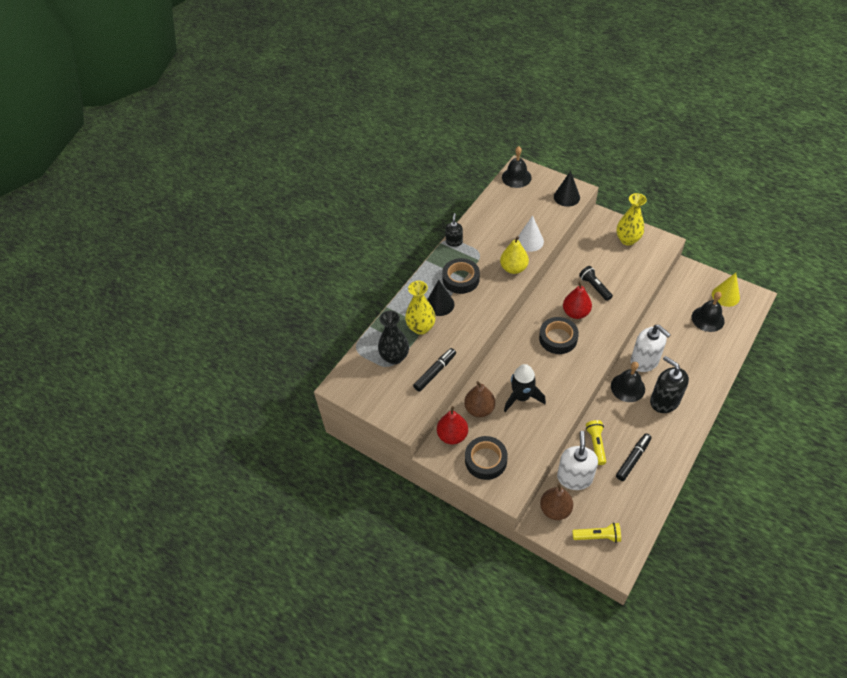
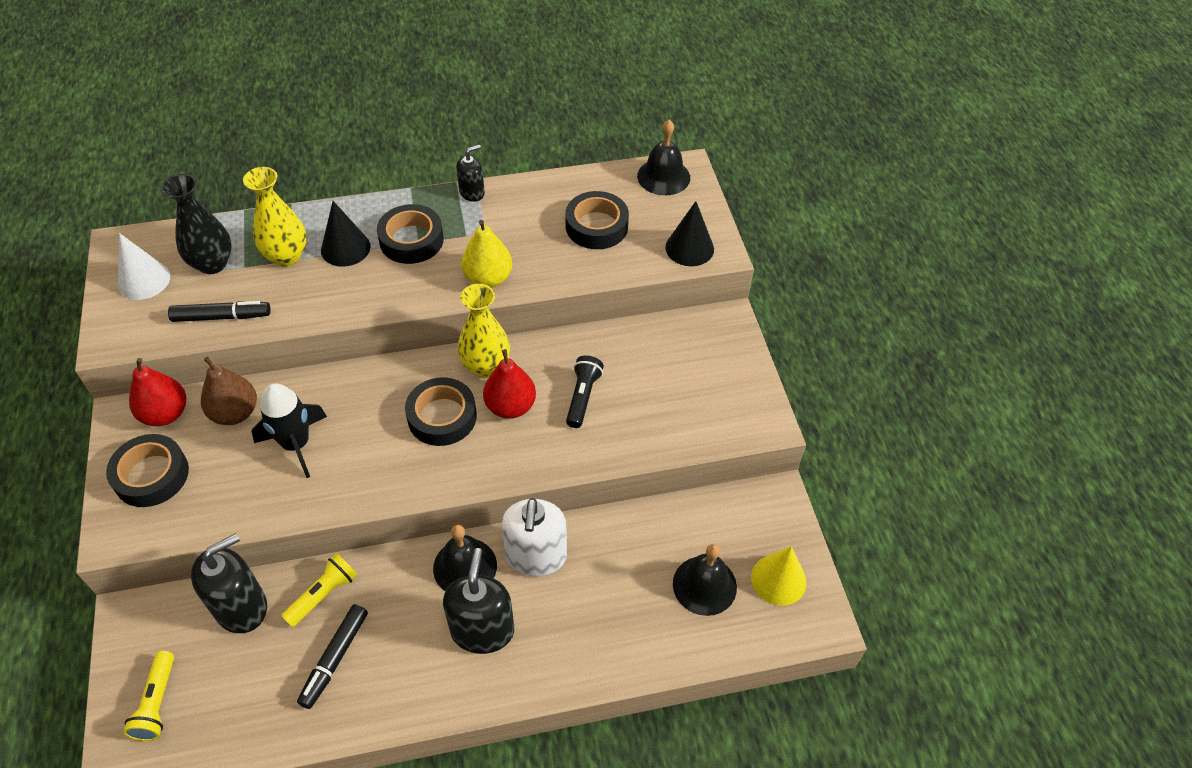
camera: 40 degrees right, 0 degrees up
(522, 216) = (596, 226): none -> black tape
(530, 241) = (558, 263): white cone -> white cone (144, 280)
(555, 509) = (166, 619): brown pear -> none
(574, 477) = (241, 607): white soap dispenser -> black soap dispenser
(597, 536) = (157, 703): yellow flashlight -> yellow flashlight turned 45 degrees clockwise
(627, 240) = (718, 376): yellow vase -> yellow vase (486, 366)
(633, 459) = (335, 658): black marker -> black marker turned 120 degrees clockwise

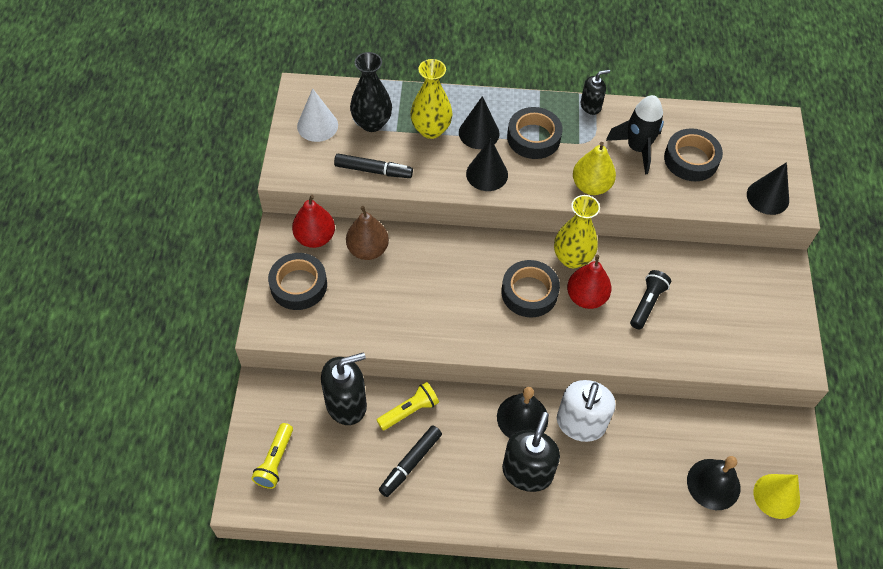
camera: 15 degrees right, 5 degrees up
(296, 444) = (411, 287): black rocket -> black rocket (637, 148)
(362, 291) = (487, 174): none -> black cone
(663, 176) = (758, 126): black bell -> none

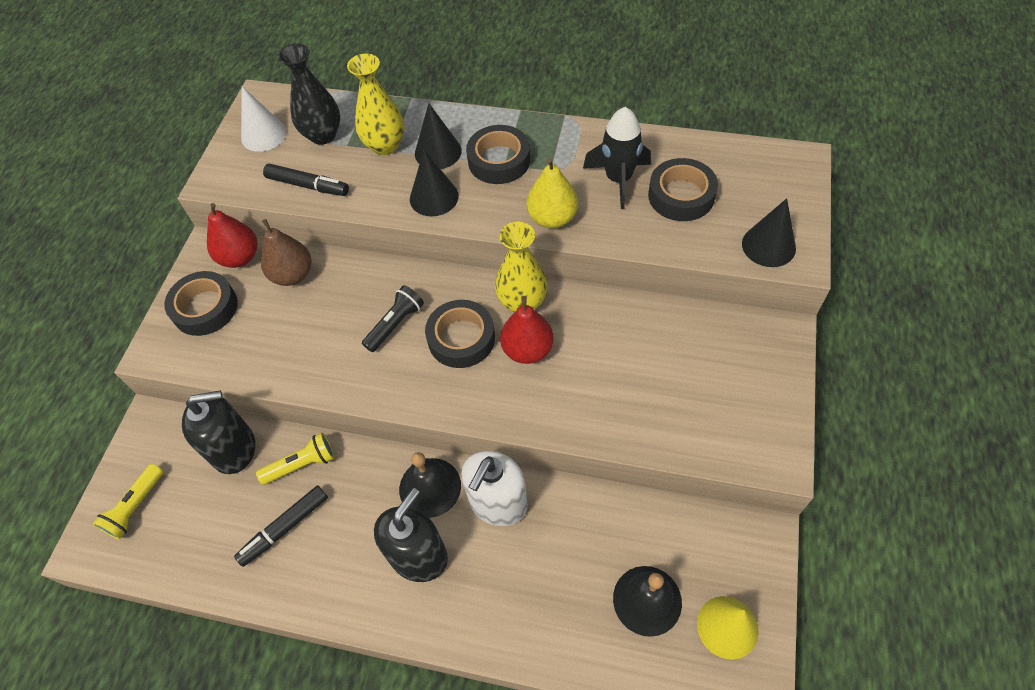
camera: 15 degrees right, 0 degrees up
(590, 106) = (575, 129): black soap dispenser -> none
(647, 303) = (600, 364): black flashlight -> black flashlight (395, 324)

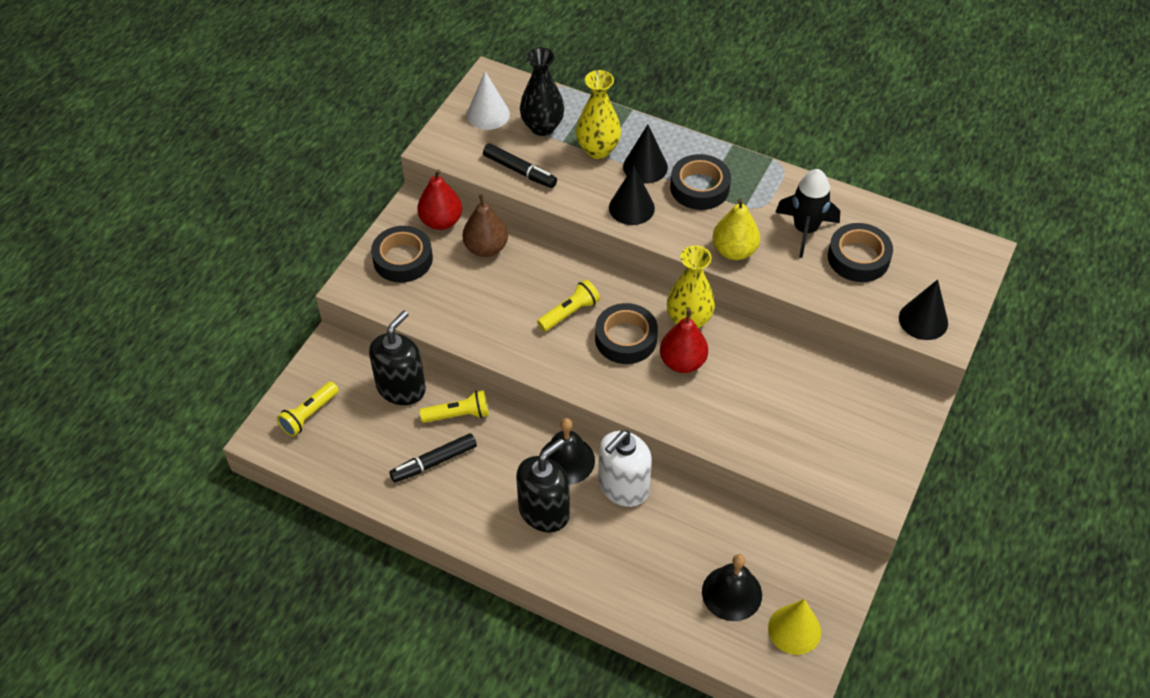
camera: 10 degrees right, 5 degrees down
(234, 448) = (401, 388): black soap dispenser -> black soap dispenser turned 60 degrees counterclockwise
(395, 324) = (569, 313): black flashlight -> yellow flashlight

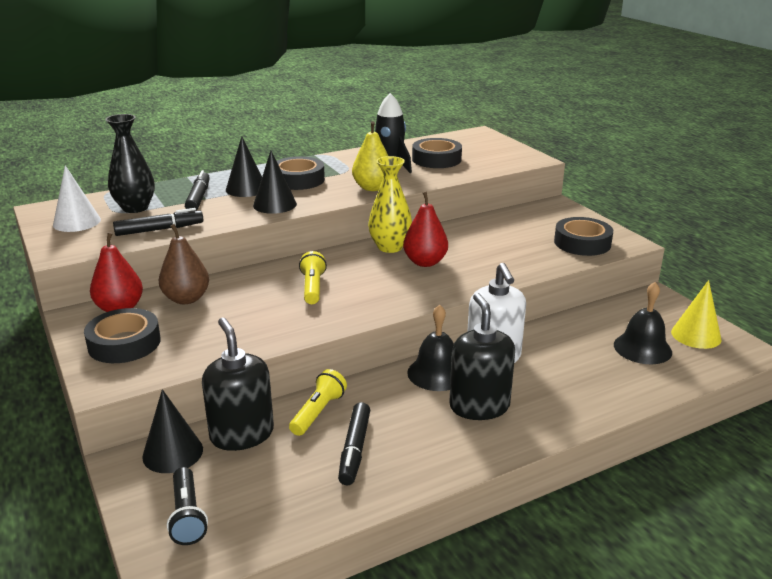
camera: 55 degrees left, 25 degrees down
(309, 414) = (187, 516): yellow flashlight -> black flashlight
(598, 150) = (198, 197): yellow vase -> black marker
(626, 338) = (372, 275): black tape -> black tape (582, 243)
(923, 320) = (512, 160): black cone -> black cone (173, 453)

